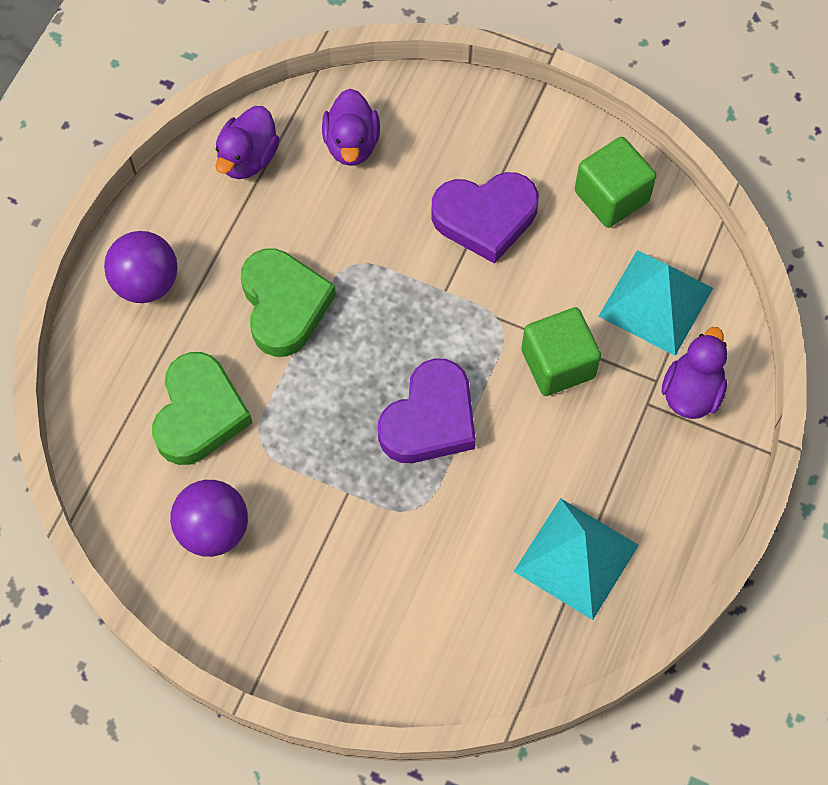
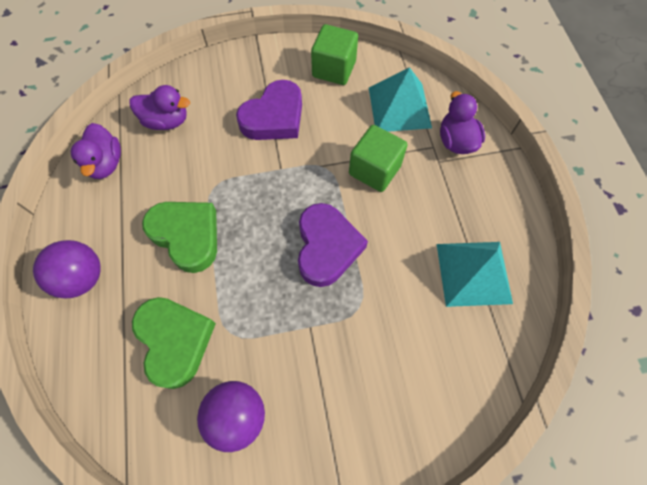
camera: 35 degrees left, 0 degrees up
(352, 144) = (167, 121): purple duck -> purple duck turned 45 degrees counterclockwise

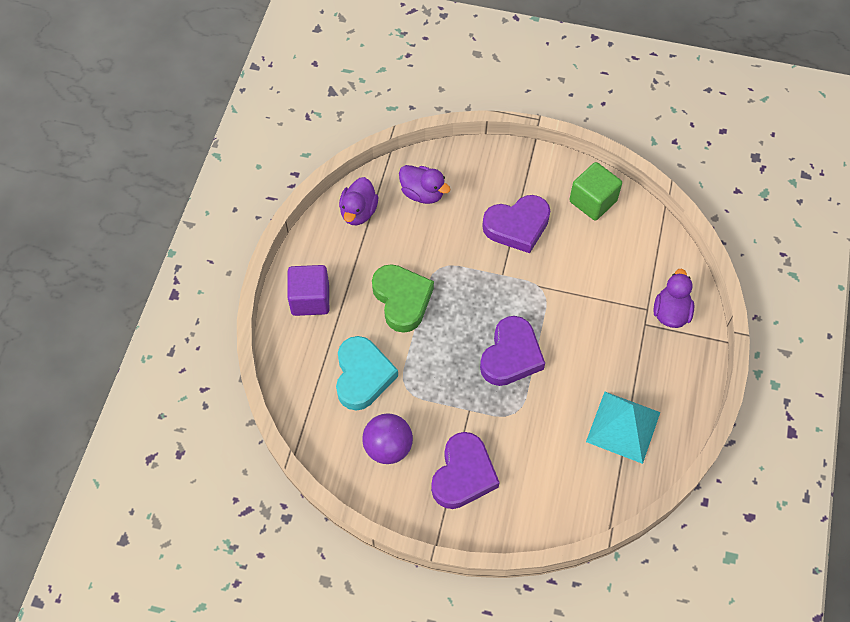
camera: 25 degrees right, 5 degrees down
(83, 278) = (310, 299): purple ball -> purple cube
(175, 341) = (362, 376): green heart -> turquoise heart
(337, 407) = (463, 474): none -> purple heart
(374, 170) = (583, 308): green cube -> none
(399, 107) = (635, 261): turquoise pyramid -> none

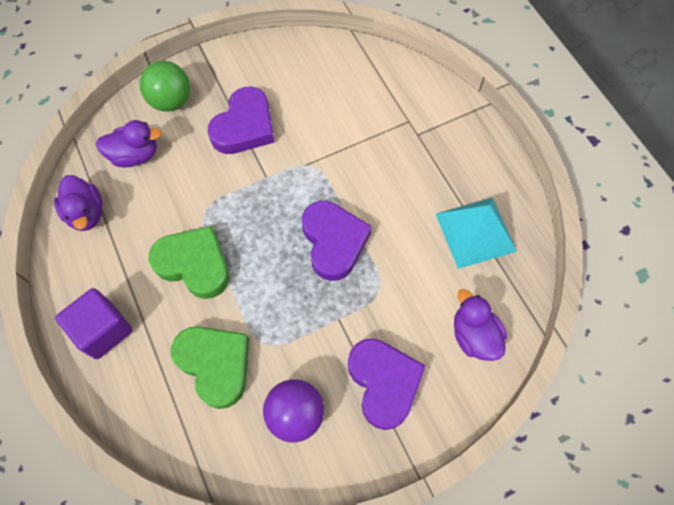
camera: 40 degrees left, 5 degrees up
(362, 376) = (215, 364): turquoise heart -> green heart
(479, 170) = (171, 101): none -> green ball
(593, 201) = (290, 63): green cube -> none
(670, 312) = (429, 111): purple duck -> purple duck (474, 335)

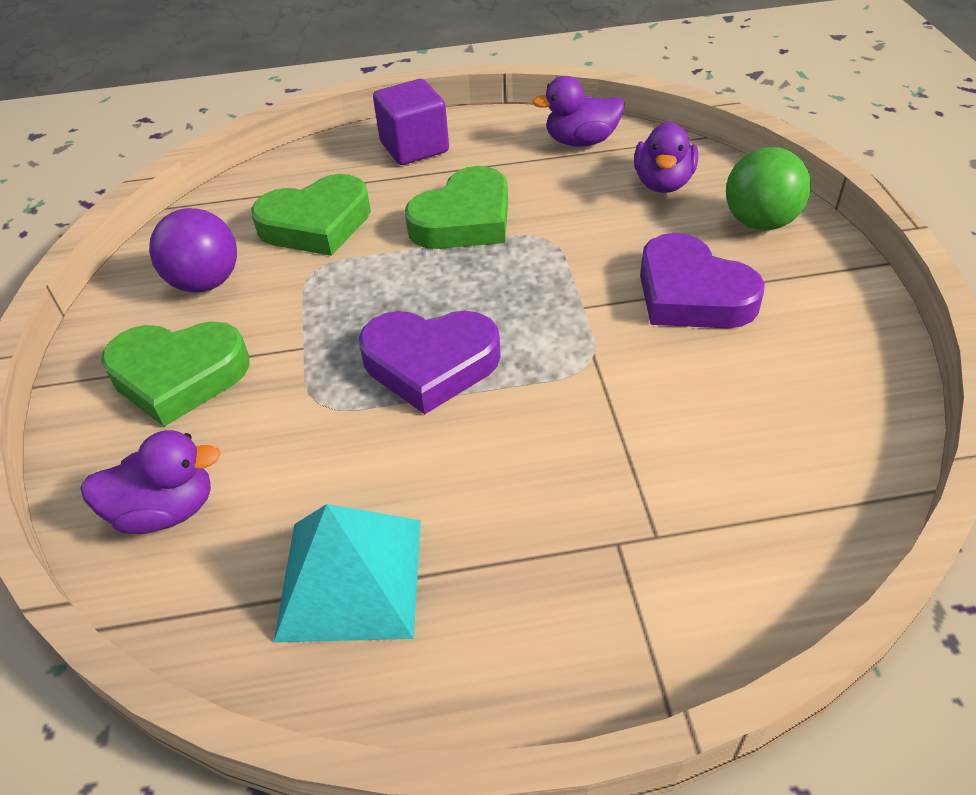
camera: 110 degrees right, 20 degrees down
(384, 383) = (179, 376): purple heart -> green heart

